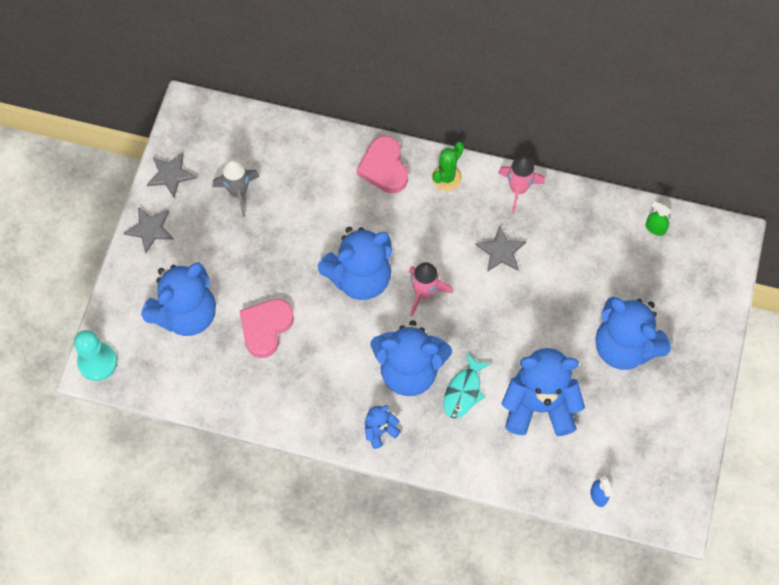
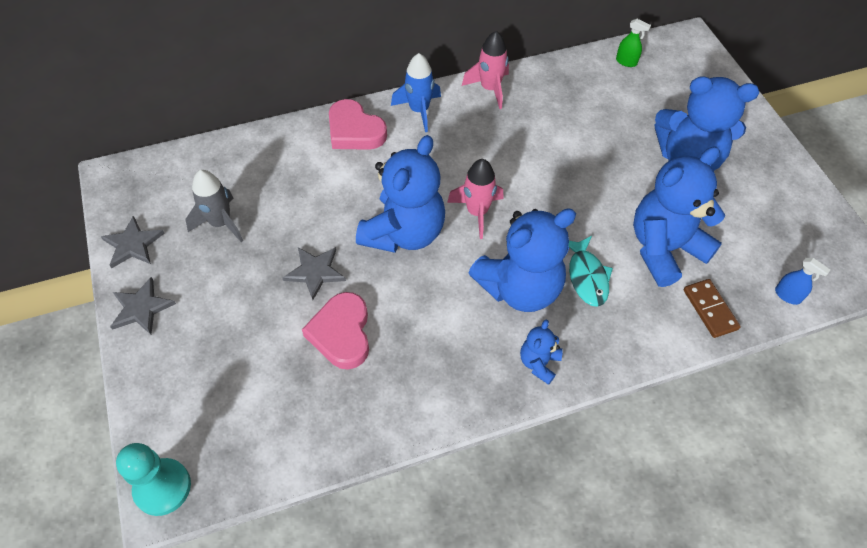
camera: 35 degrees left, 10 degrees down
(186, 313) = (240, 370): blue teddy bear -> none
(446, 177) = (419, 110): green cactus -> blue rocket
(501, 251) = (516, 142): grey star -> grey star (315, 272)
(531, 470) = (710, 309): none -> brown domino
(655, 228) = (626, 62): green spray bottle -> green spray bottle turned 150 degrees counterclockwise

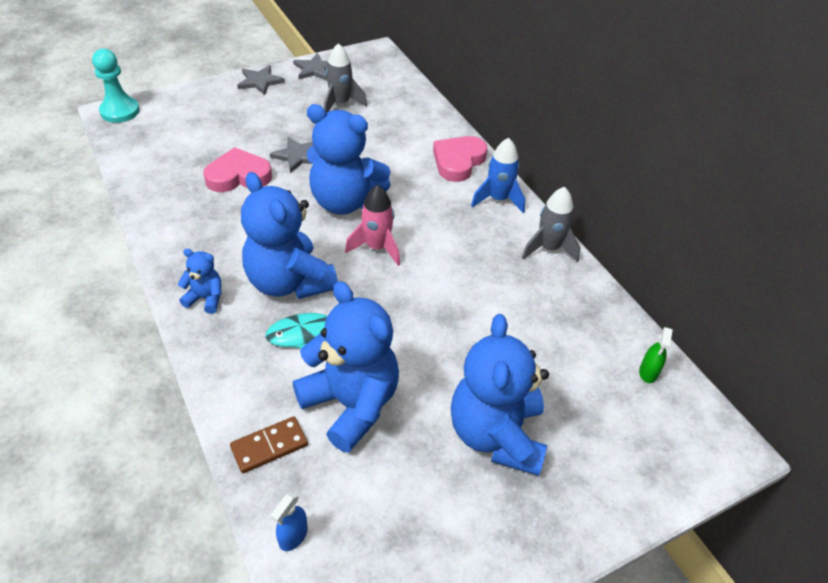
camera: 80 degrees right, 10 degrees down
(490, 89) = (548, 248): pink rocket -> grey rocket

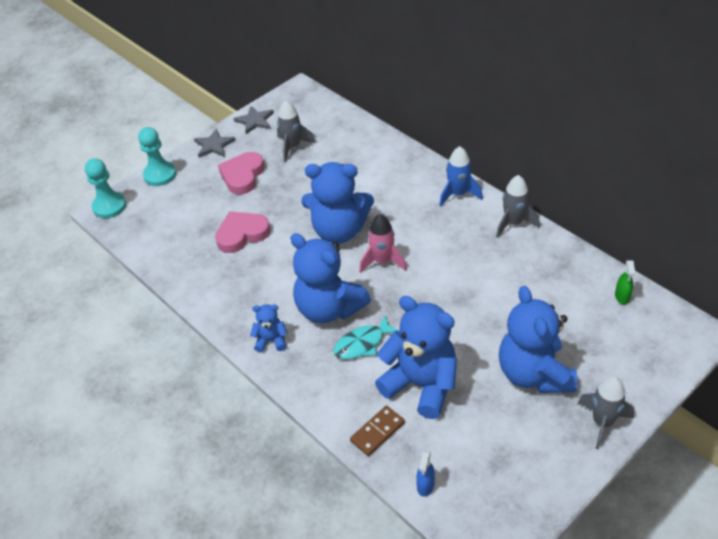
camera: 10 degrees left, 0 degrees up
(189, 95) = (160, 175): none -> turquoise pawn
(297, 156) = (281, 203): grey star -> none
(458, 161) = (412, 171): pink heart -> pink heart (242, 176)
(559, 528) = (602, 422): none -> grey rocket

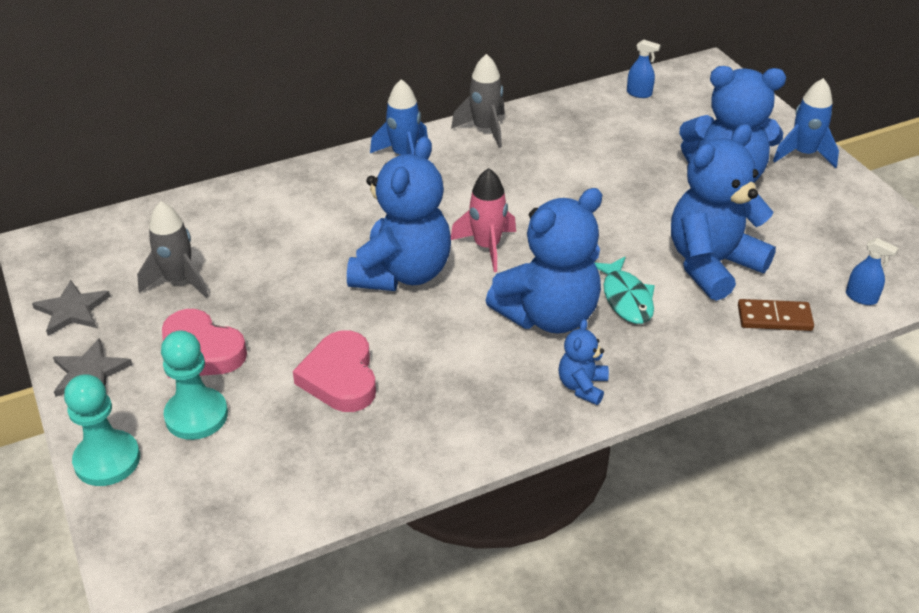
camera: 75 degrees left, 5 degrees down
(109, 206) = (137, 551): turquoise pawn -> turquoise pawn (196, 415)
(377, 432) = (774, 318): brown domino -> brown domino turned 60 degrees counterclockwise
(602, 422) = (803, 154): grey rocket -> blue rocket
(622, 296) = (639, 93): green spray bottle -> blue spray bottle

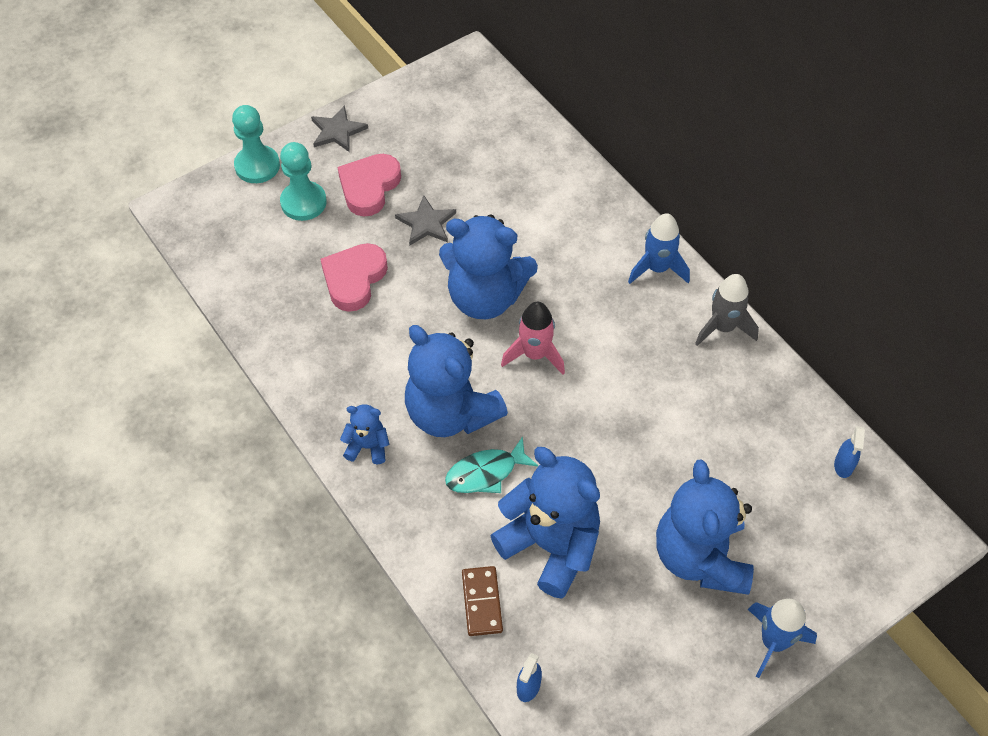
camera: 80 degrees right, 15 degrees up
(72, 310) = (400, 101): grey star -> grey star (426, 223)
(178, 281) = (445, 152): grey rocket -> none
(340, 377) = (354, 279): pink heart -> pink heart turned 45 degrees counterclockwise

